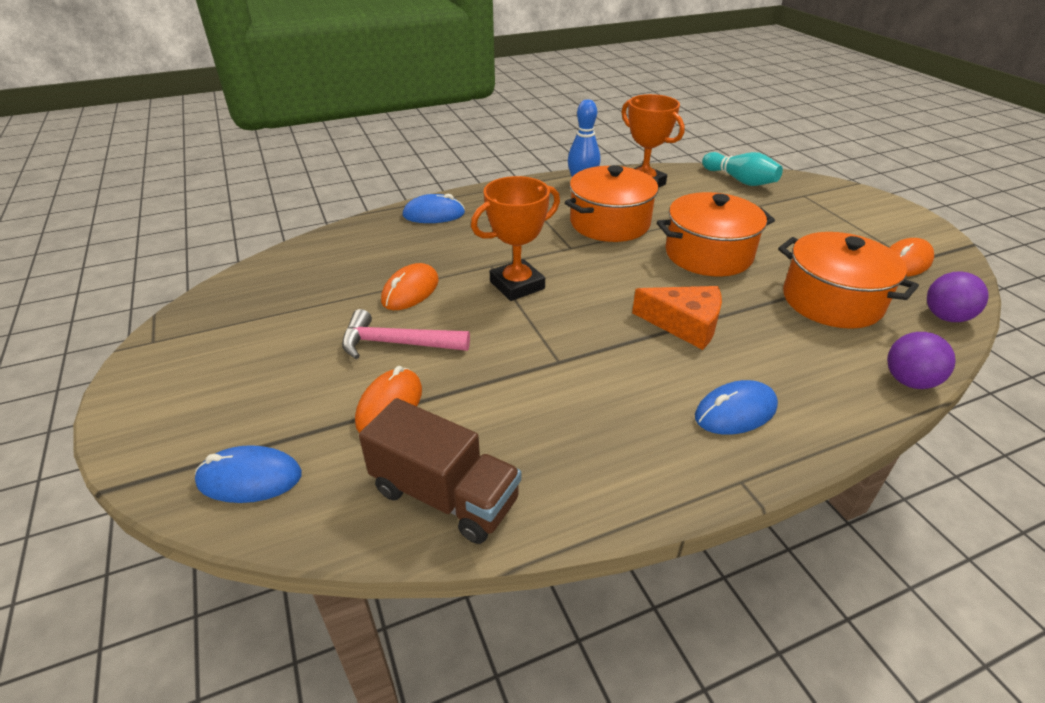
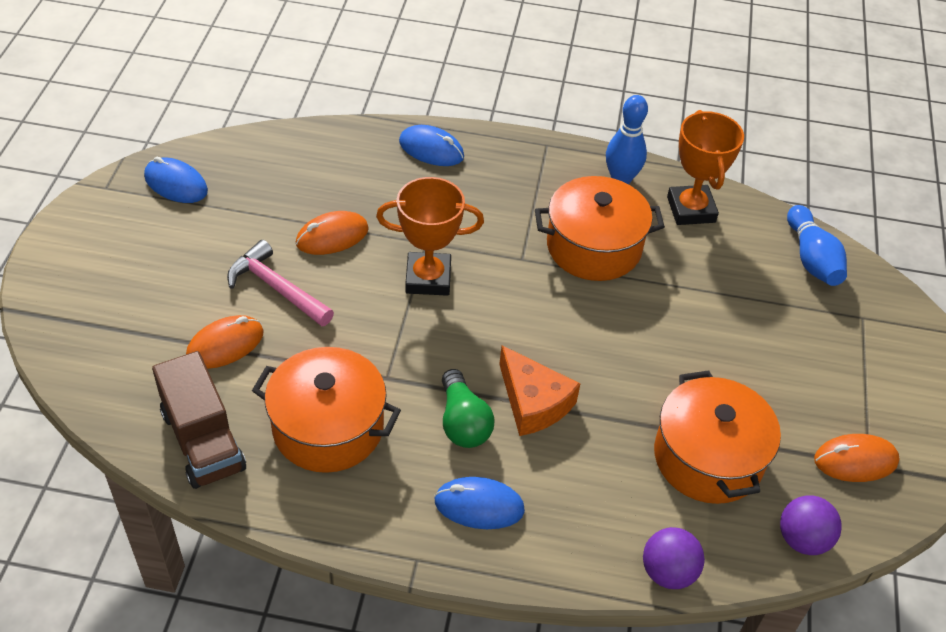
camera: 30 degrees right, 10 degrees up
(250, 478) = (93, 352): blue mouse -> blue mouse (176, 184)
(652, 362) = (463, 422): none -> green light bulb
(708, 254) = (650, 338): orange pot -> orange pot (328, 427)
(740, 180) = (812, 259): turquoise bowling pin -> blue bowling pin

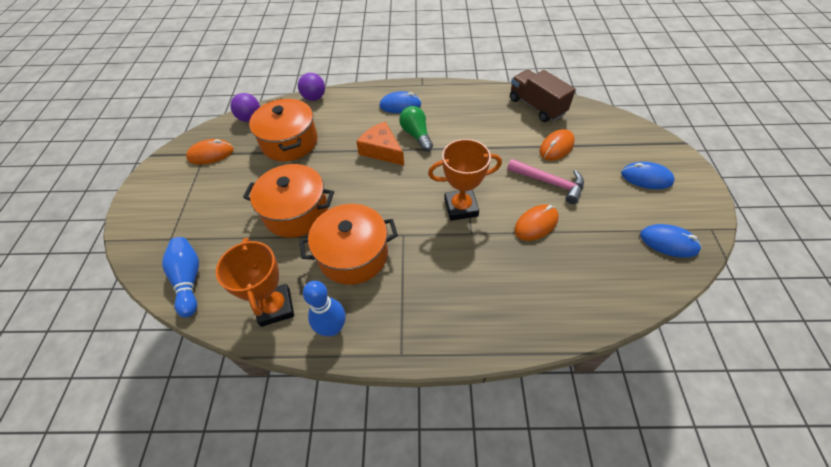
camera: 175 degrees right, 5 degrees up
(328, 427) = (482, 121): orange pot -> orange pot (296, 212)
(431, 149) = (499, 323): blue mouse -> blue mouse (646, 178)

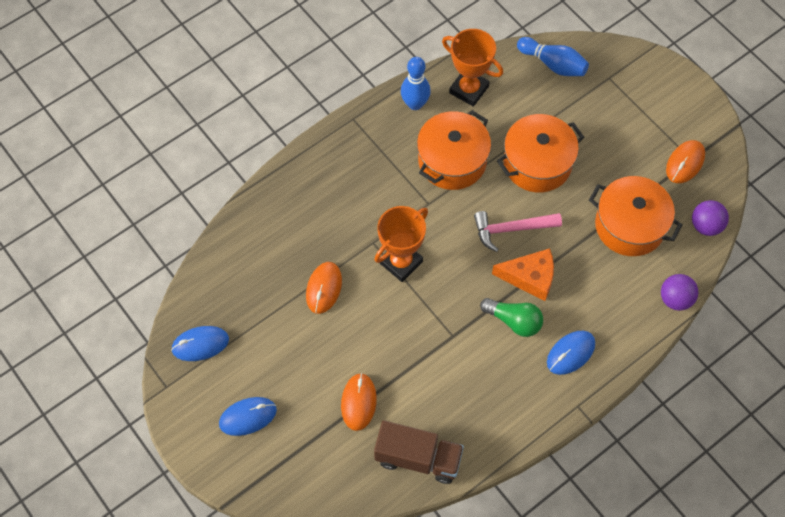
camera: 140 degrees right, 10 degrees up
(549, 182) = (338, 346): pink hammer -> pink hammer (511, 229)

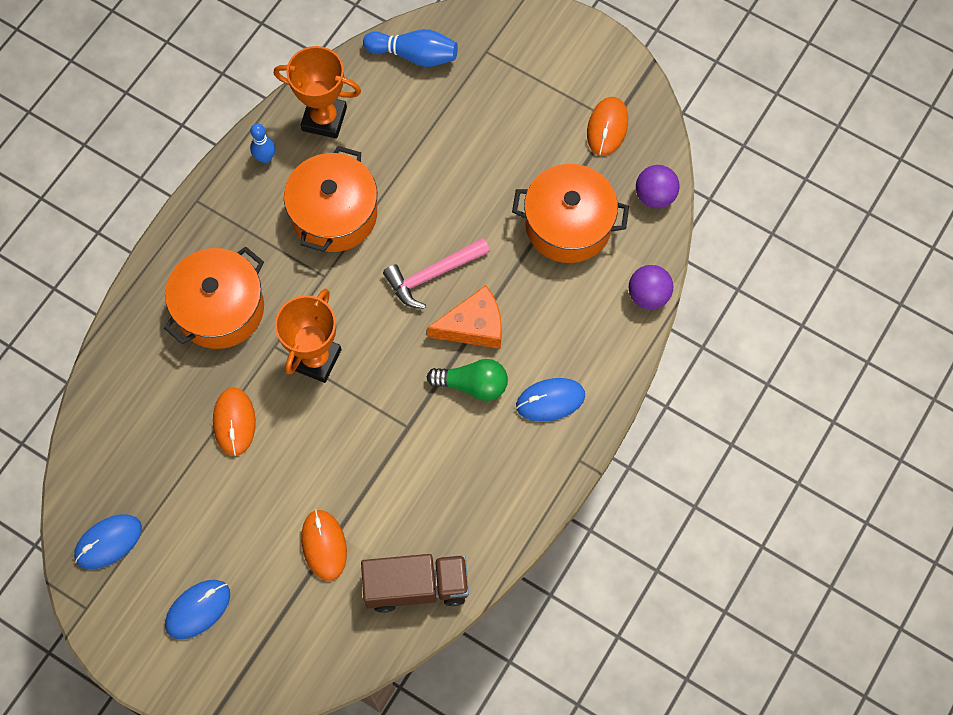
camera: 20 degrees left, 5 degrees up
(415, 104) = (265, 157): blue bowling pin -> blue bowling pin, size x0.65
(537, 163) = (436, 184): orange pot -> orange pot (220, 309)
(570, 353) = (550, 400): blue mouse -> blue mouse turned 45 degrees clockwise

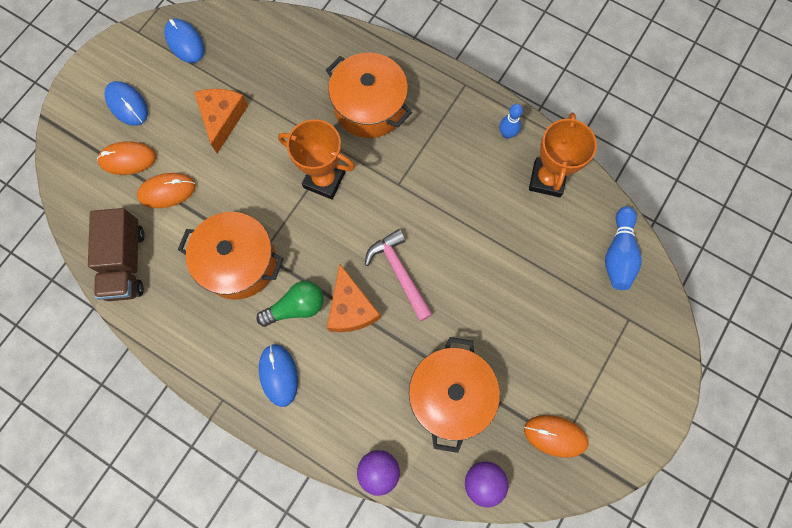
camera: 90 degrees right, 5 degrees up
(226, 485) = (222, 119): none -> orange cheese
(234, 422) = (273, 122): orange mouse -> orange mouse (128, 159)
(334, 214) = (456, 190): orange pot -> orange pot (239, 262)
(472, 385) = (296, 307): green light bulb -> green light bulb turned 120 degrees counterclockwise

